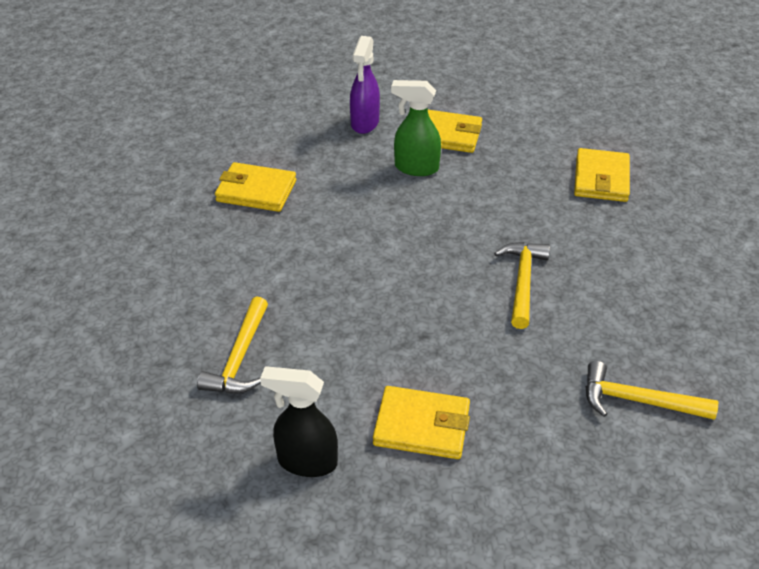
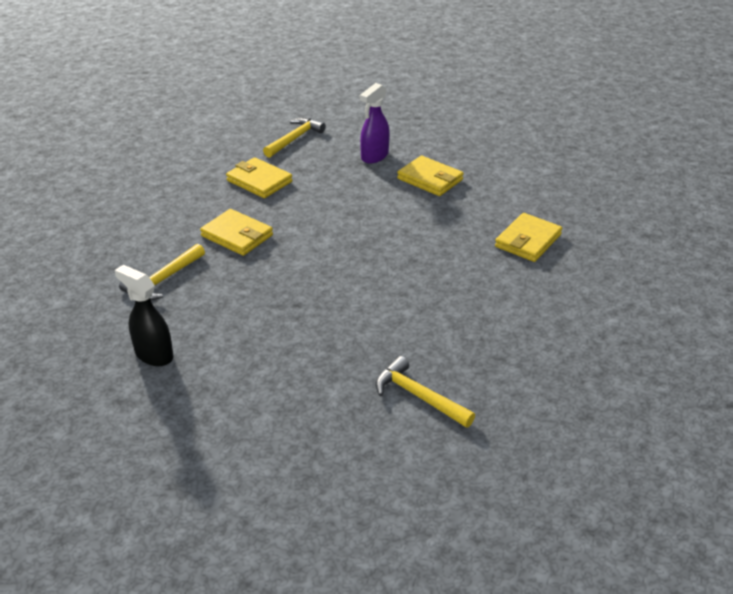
camera: 25 degrees right, 5 degrees down
(416, 168) = (387, 195): green spray bottle -> none
(422, 426) = (247, 359): yellow wallet -> yellow wallet (237, 235)
(522, 282) = (400, 292): yellow hammer -> yellow hammer (294, 139)

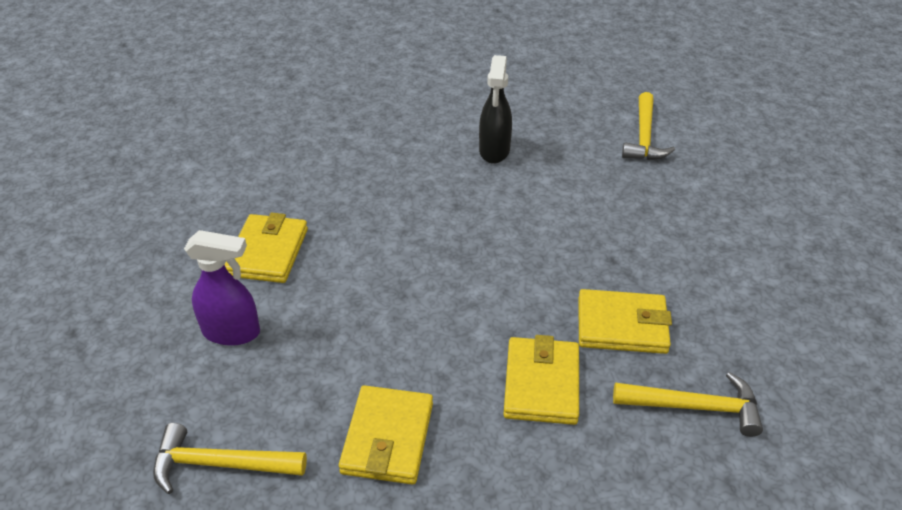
camera: 120 degrees left, 5 degrees up
(153, 355) = (801, 332): black spray bottle -> black spray bottle (494, 151)
(528, 241) = (356, 140): yellow wallet -> yellow wallet (622, 325)

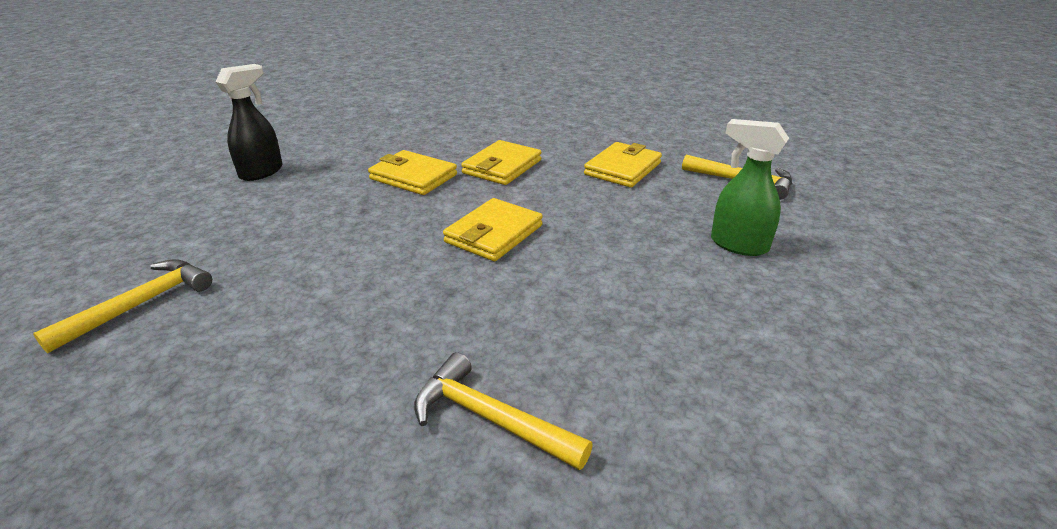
camera: 155 degrees left, 10 degrees down
(232, 332) = (738, 245): purple spray bottle -> green spray bottle
(267, 252) = (697, 303): yellow wallet -> yellow wallet (494, 234)
(494, 151) = (334, 346): black spray bottle -> black spray bottle (262, 172)
(694, 407) = (422, 141): yellow hammer -> yellow hammer (491, 419)

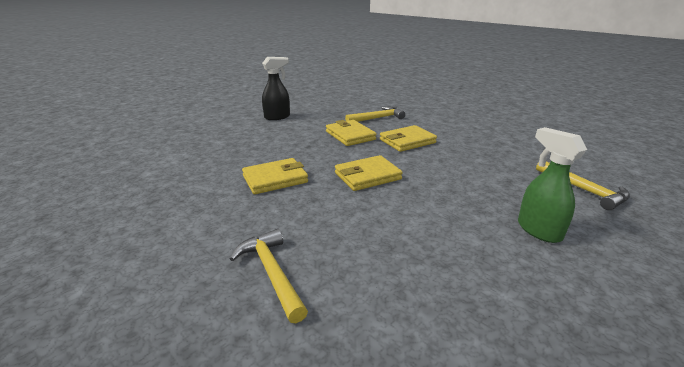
camera: 30 degrees right, 5 degrees down
(139, 305) = (174, 162): yellow hammer -> yellow hammer (377, 118)
(622, 169) = (489, 160): yellow wallet -> yellow wallet (275, 179)

